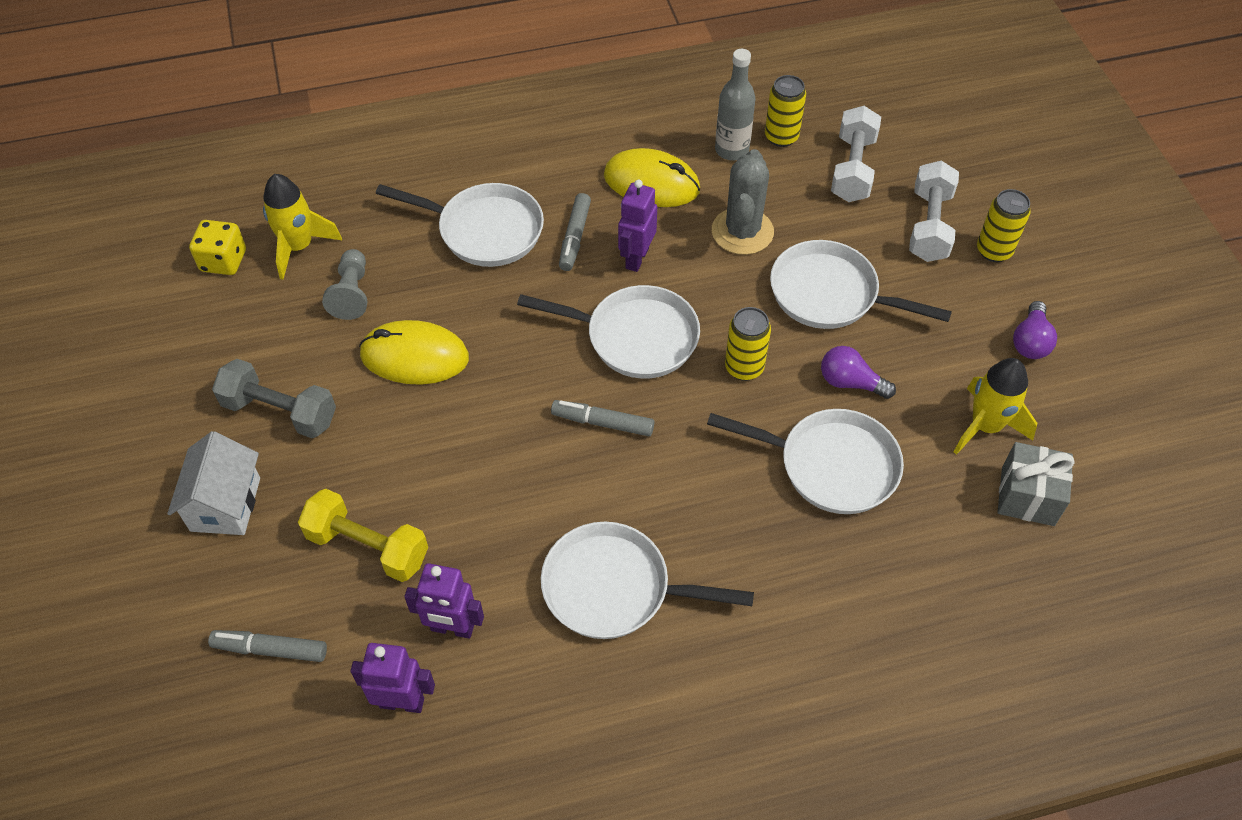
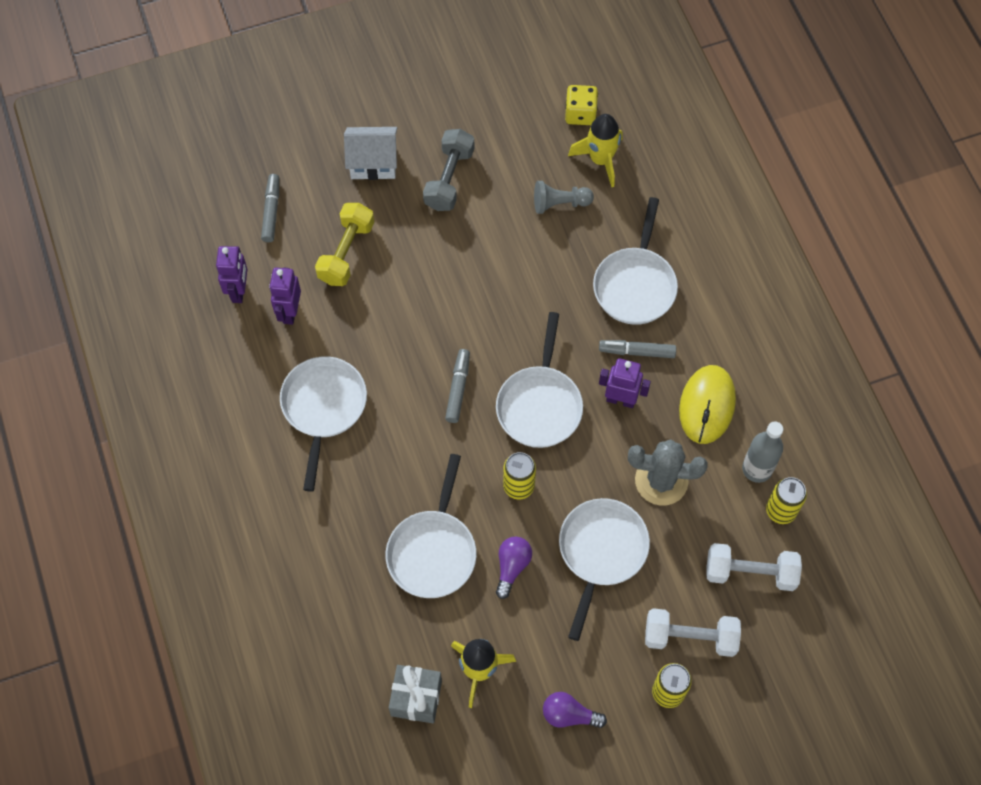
camera: 85 degrees right, 10 degrees up
(414, 356) = (506, 255): yellow mouse -> none

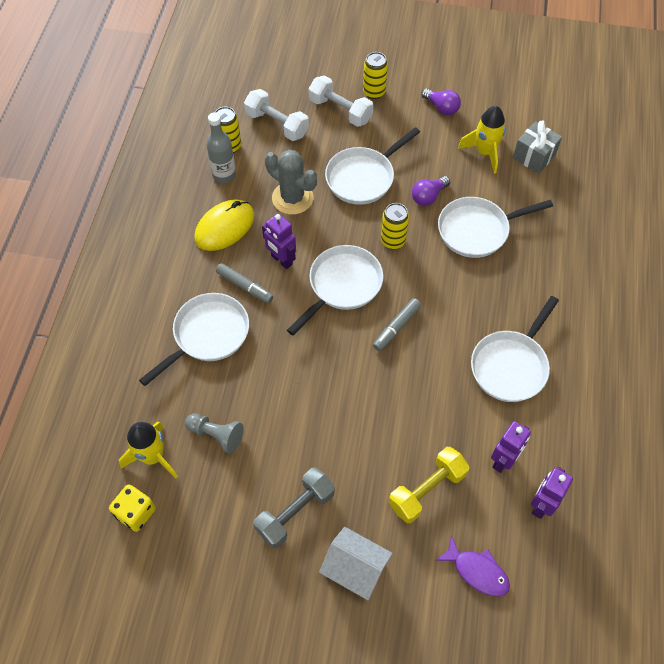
camera: 150 degrees left, 5 degrees down
(271, 211) = (477, 571): grey marker -> purple fish
(433, 551) = (477, 230): white pan -> white pan turned 150 degrees counterclockwise

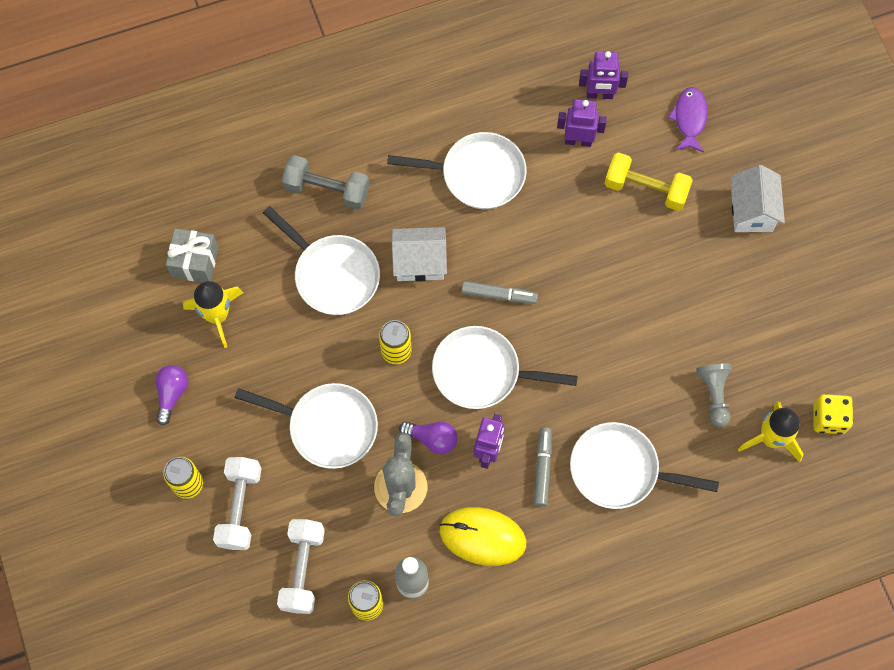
camera: 120 degrees left, 10 degrees up
(295, 512) = (737, 284): grey dumbbell -> grey dumbbell (327, 190)
(428, 196) = (315, 344): purple light bulb -> purple light bulb (432, 439)
(455, 288) = (419, 262): none -> white house

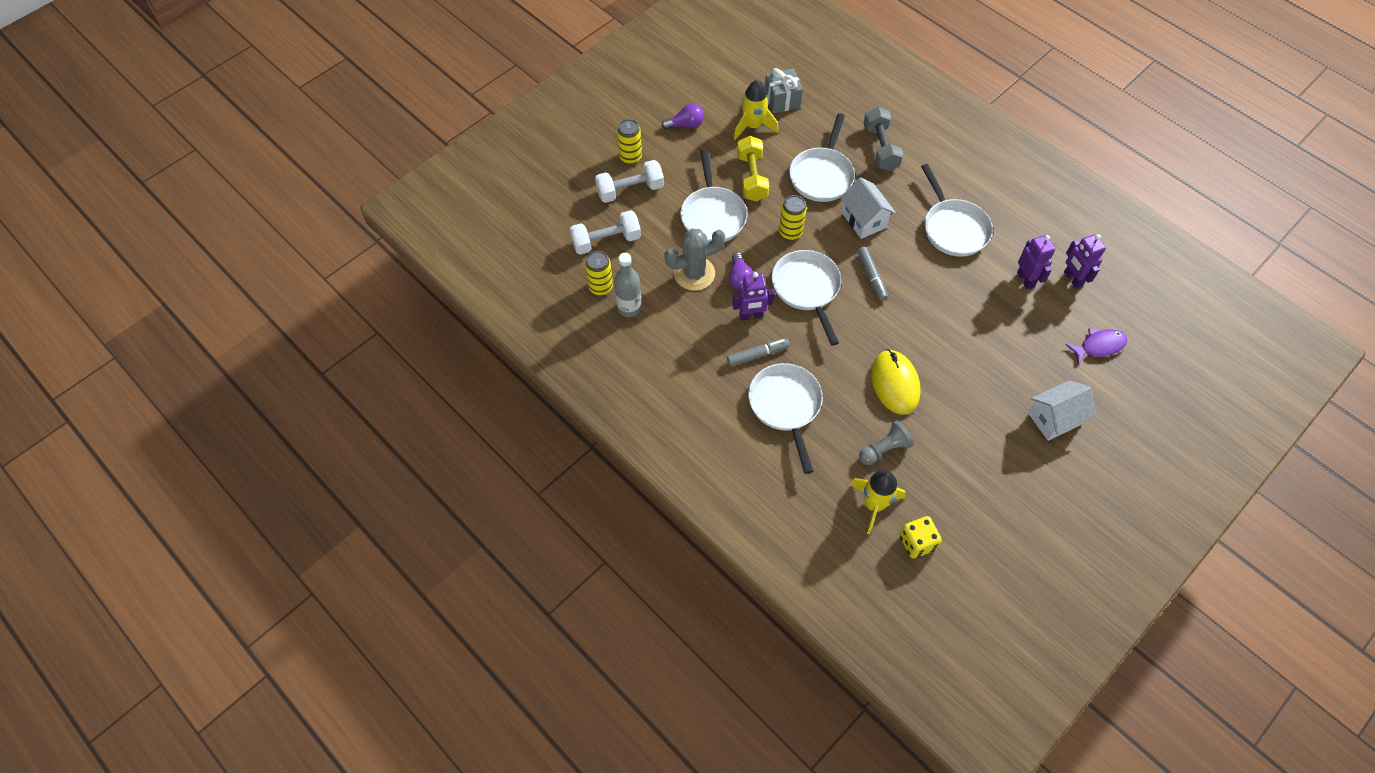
camera: 65 degrees right, 10 degrees down
(482, 536) = (686, 337): yellow mouse -> yellow mouse (895, 383)
(646, 189) = (1019, 338): yellow dumbbell -> yellow dumbbell (752, 177)

